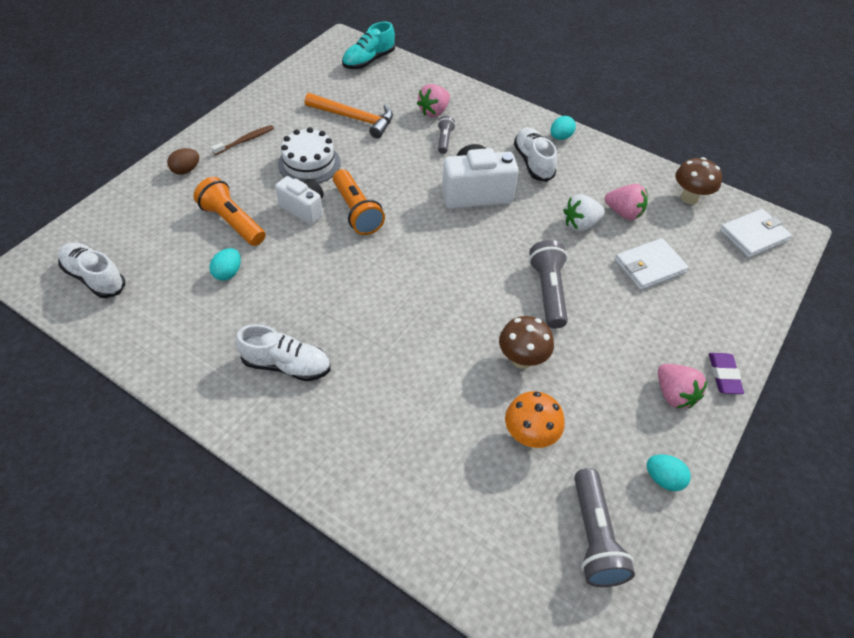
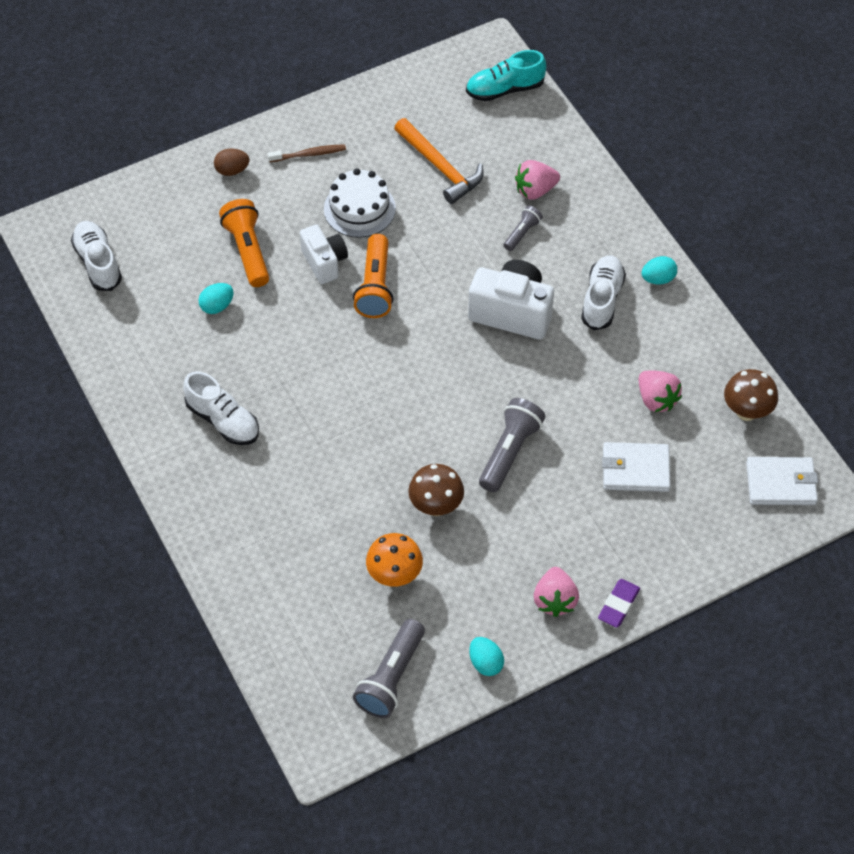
camera: 30 degrees right, 5 degrees up
(580, 224) = (598, 393): white strawberry -> none

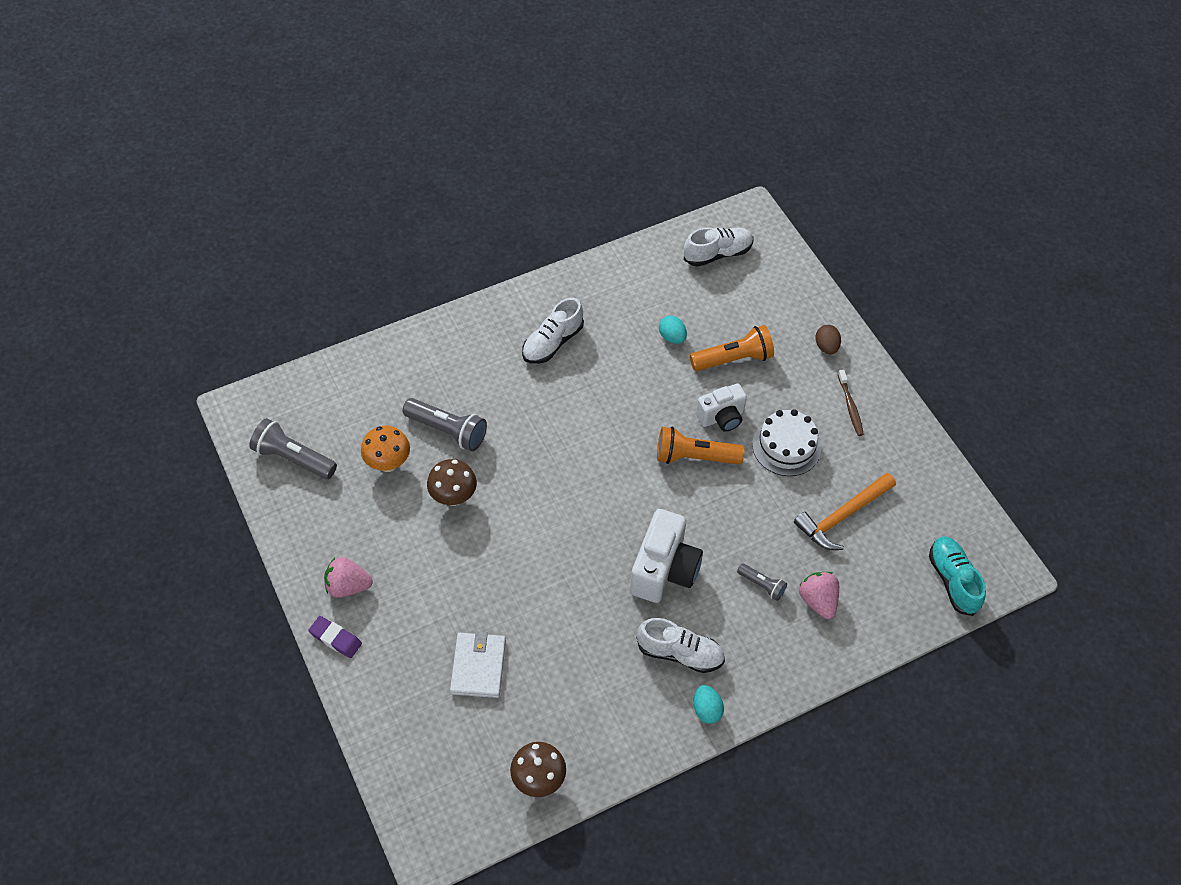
camera: 90 degrees right, 0 degrees up
(485, 663) = (295, 528): turquoise egg -> none
(509, 452) = (506, 559): grey flashlight -> grey flashlight (447, 430)
(656, 399) = (557, 693): pink strawberry -> none
(781, 483) = (451, 803): white wallet -> none

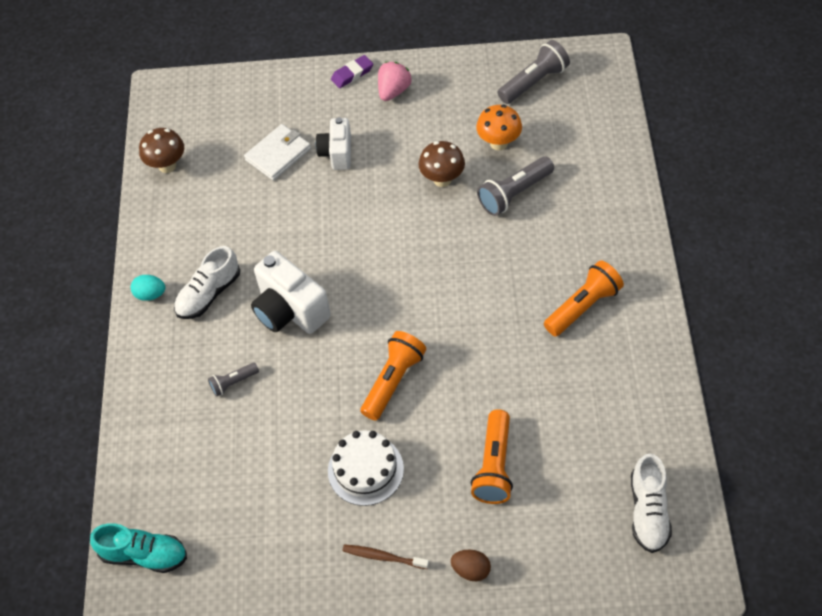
camera: 120 degrees right, 0 degrees up
(478, 666) = (278, 154): white wallet -> white wallet turned 75 degrees counterclockwise
(552, 342) = (583, 306): white shoe -> orange flashlight
(672, 337) = (547, 417): turquoise egg -> none
(721, 417) = (427, 424): white camera -> white camera (337, 153)
(818, 601) = (193, 422): pink strawberry -> none
(842, 516) = (263, 485): orange hammer -> none

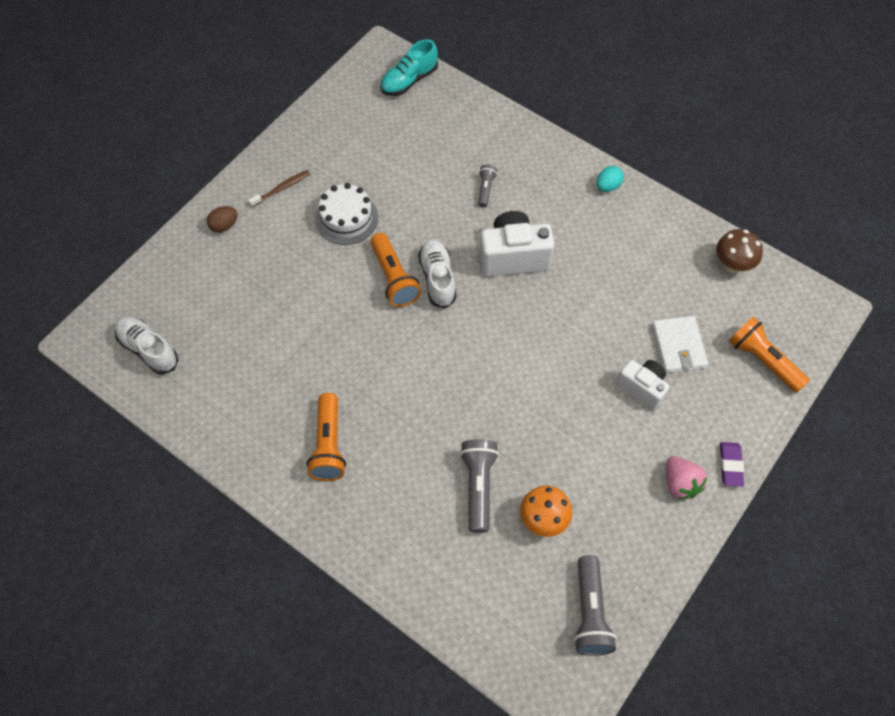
camera: 125 degrees right, 5 degrees up
(209, 294) = (575, 219): white shoe -> white shoe (437, 278)
(442, 179) = (543, 444): brown mushroom -> none
(494, 466) = (273, 289): orange flashlight -> orange flashlight (763, 360)

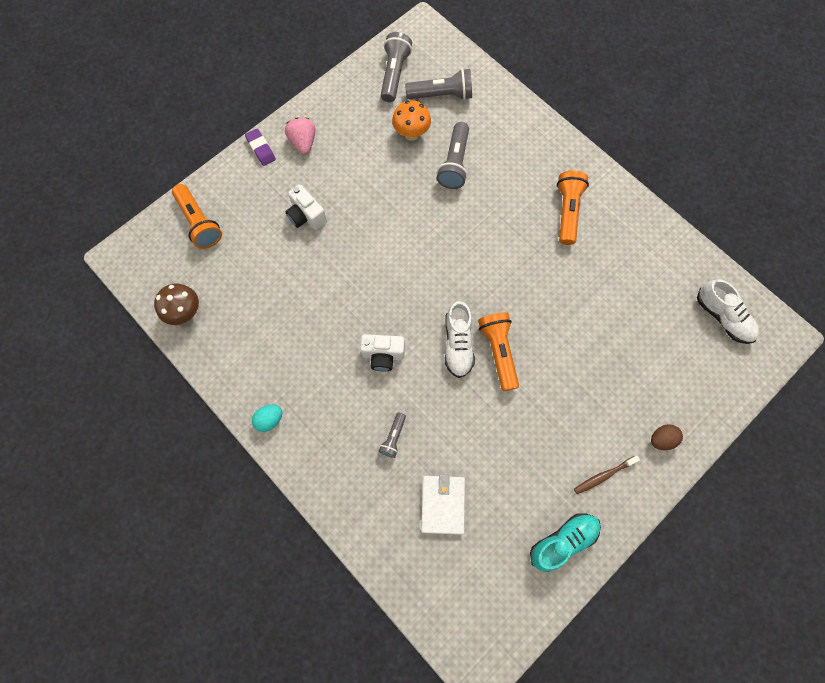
camera: 170 degrees left, 10 degrees up
(346, 218) = (538, 427): white cake -> none
(409, 80) = (451, 610): turquoise shoe -> turquoise shoe (563, 541)
(513, 257) = (383, 355): white camera -> white camera, size x0.64
(515, 589) = (441, 95): none -> grey flashlight
(678, 346) = (264, 246): white wallet -> white wallet (443, 504)
(730, 465) = (261, 149): purple eraser -> purple eraser turned 45 degrees counterclockwise

